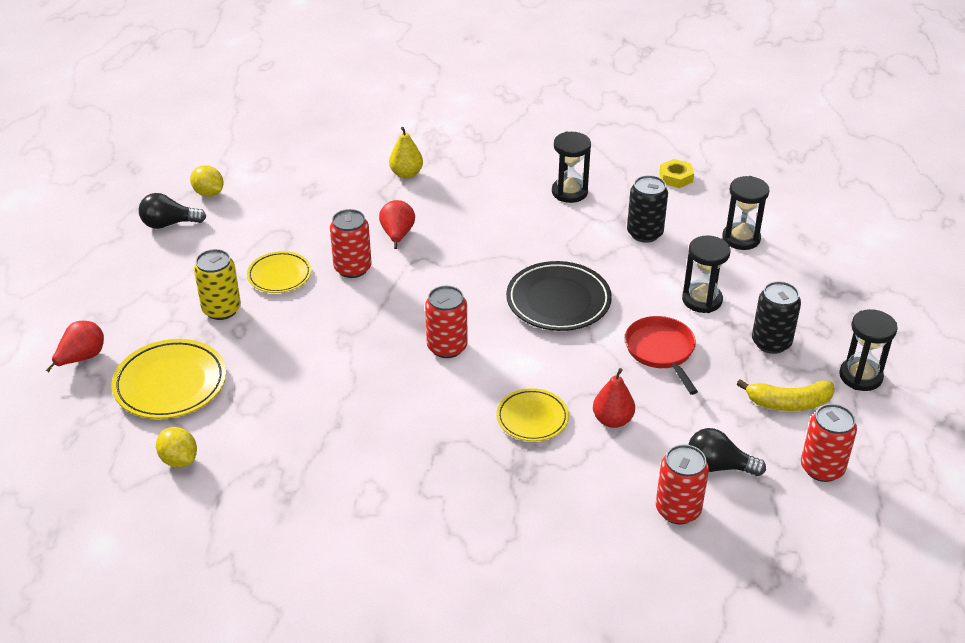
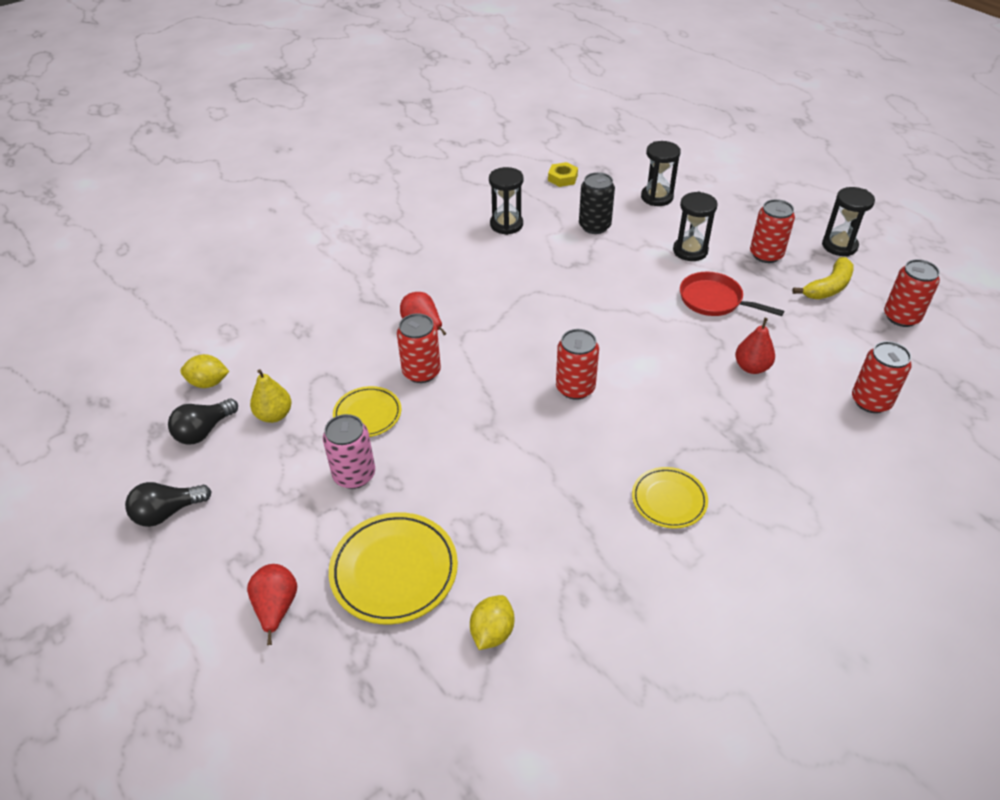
camera: 40 degrees left, 5 degrees up
(179, 460) = (492, 632): yellow lemon -> yellow lemon turned 75 degrees counterclockwise
(221, 309) = (354, 475): yellow can -> pink can
(406, 174) = (366, 274): yellow pear -> yellow pear (274, 415)
(532, 418) = (702, 401): yellow plate -> yellow plate (669, 500)
(558, 301) = (604, 306): black plate -> none
(718, 466) = (850, 355): black light bulb -> black light bulb (168, 512)
(771, 342) = (766, 254): black can -> red can

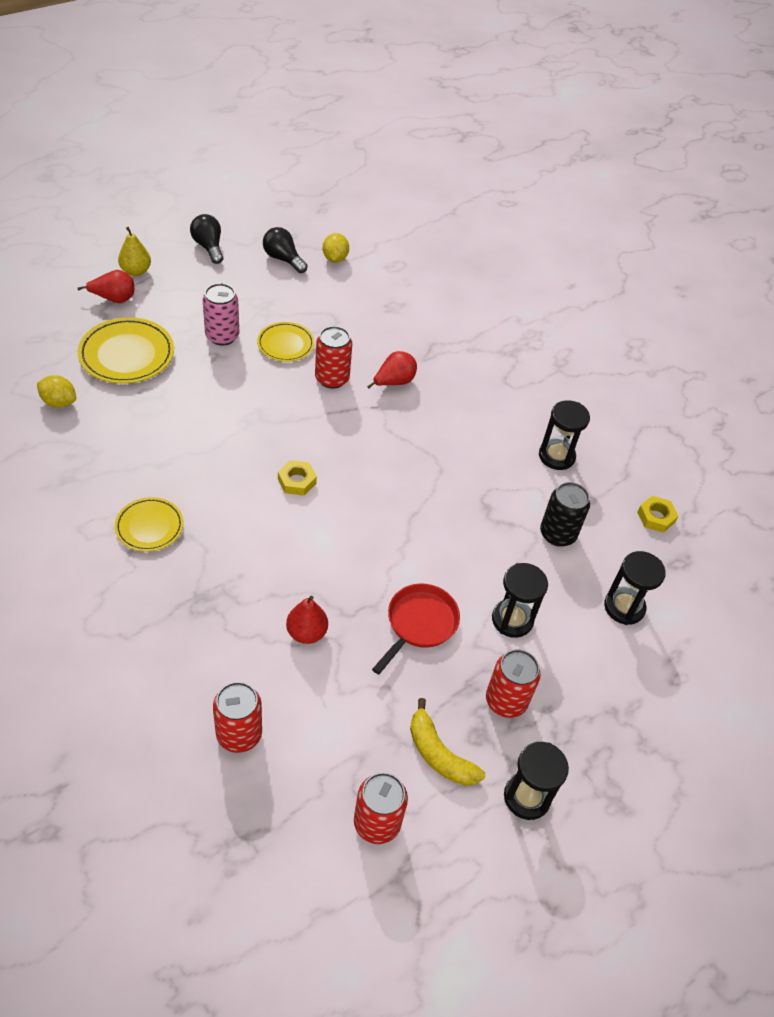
camera: 85 degrees right, 5 degrees up
(274, 415) = (294, 293): yellow pear -> yellow pear (136, 271)
(575, 388) = (297, 481): red can -> yellow nut

